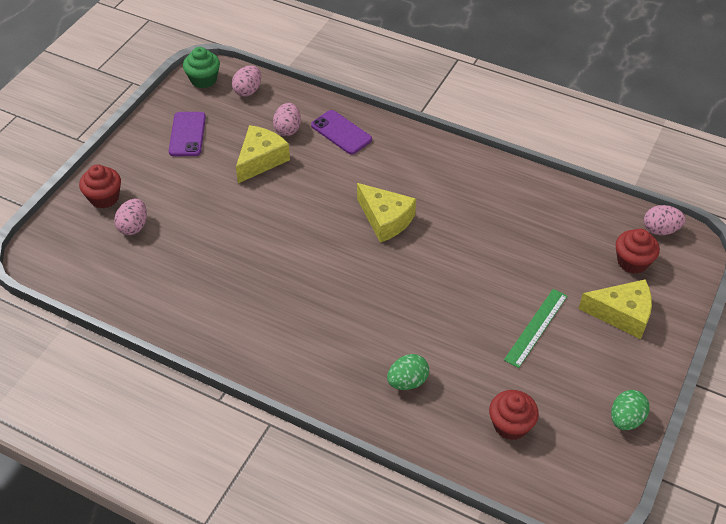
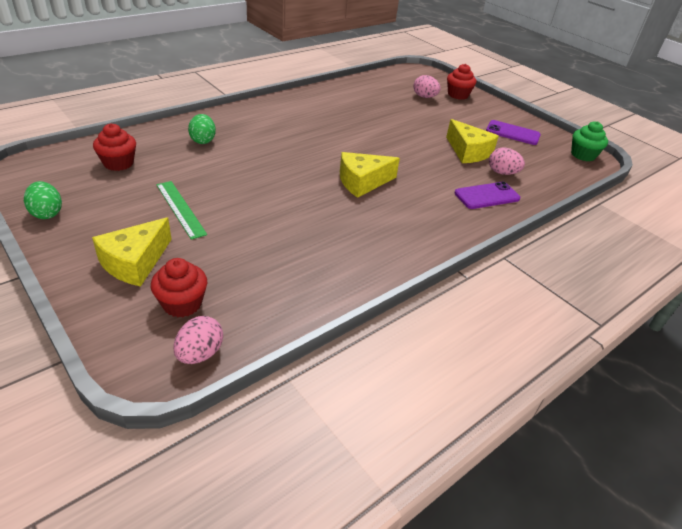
camera: 110 degrees right, 10 degrees down
(248, 91) = (562, 169): pink egg -> none

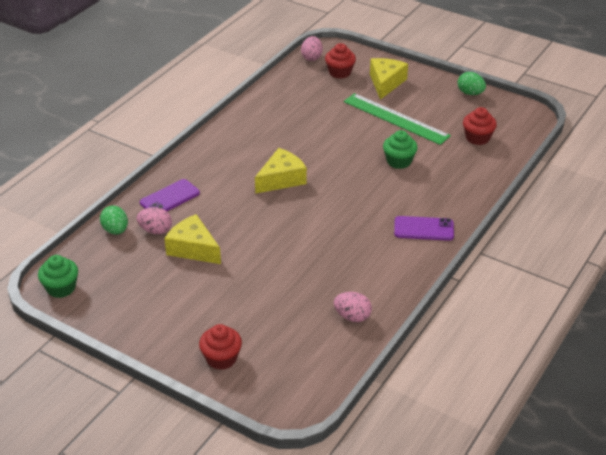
camera: 165 degrees right, 0 degrees up
(180, 208) = (395, 119): green ruler -> green ruler, size x1.55
(203, 140) = (443, 179): green egg -> green egg (115, 230)
(228, 165) = (399, 161): none -> green cupcake
(424, 97) = (265, 334): pink egg -> pink egg (352, 316)
(512, 133) = (143, 299): purple phone -> purple phone (423, 229)

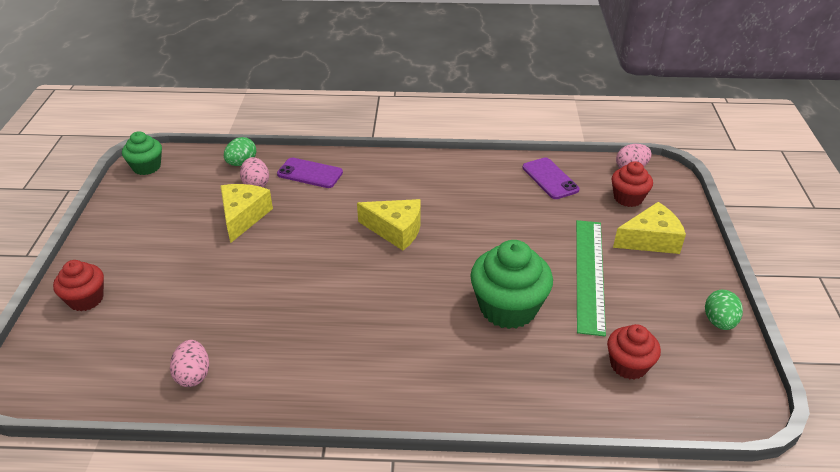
camera: 60 degrees right, 0 degrees up
(399, 161) = (508, 308): green cupcake -> green cupcake, size x1.68
(423, 229) = (393, 380): purple phone -> purple phone (550, 178)

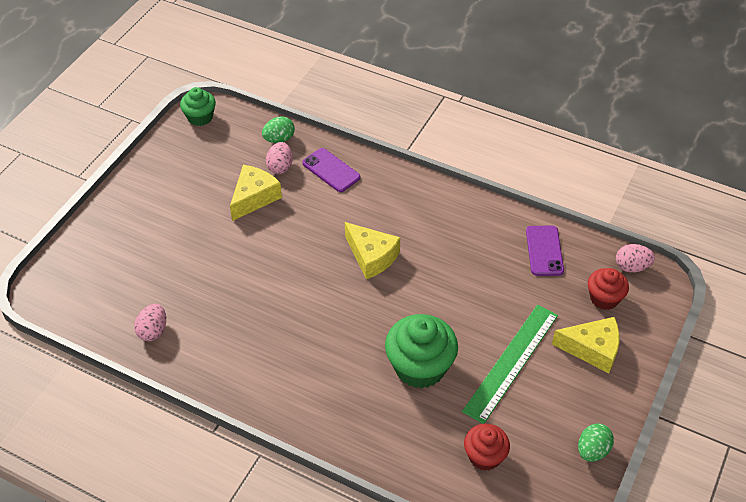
camera: 25 degrees right, 10 degrees up
(86, 299) = (105, 235): red cupcake -> none

